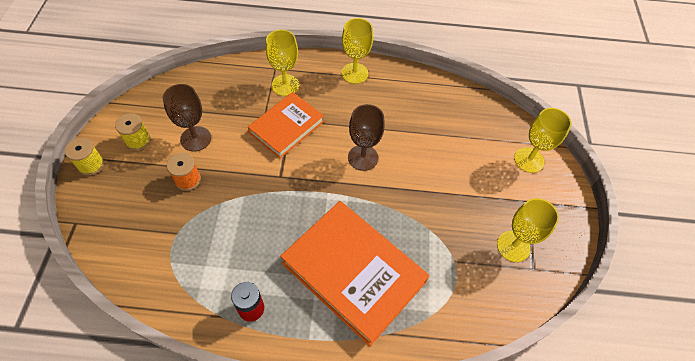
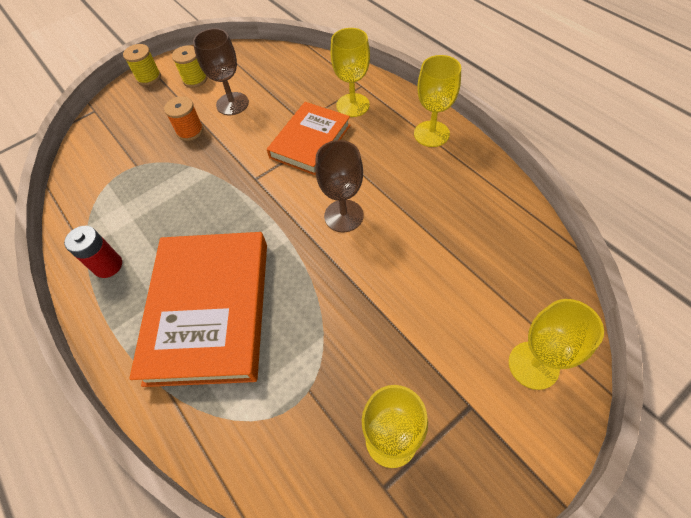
camera: 55 degrees right, 0 degrees up
(286, 127) = (310, 141): orange book -> orange book turned 60 degrees counterclockwise

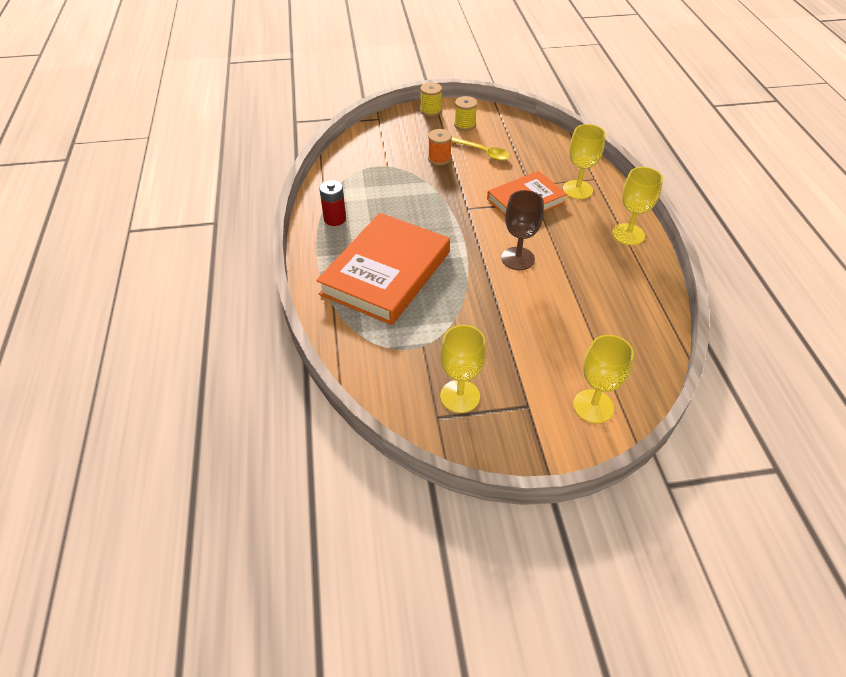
camera: 25 degrees right, 10 degrees down
(232, 104) = (482, 152): brown goblet -> yellow spoon

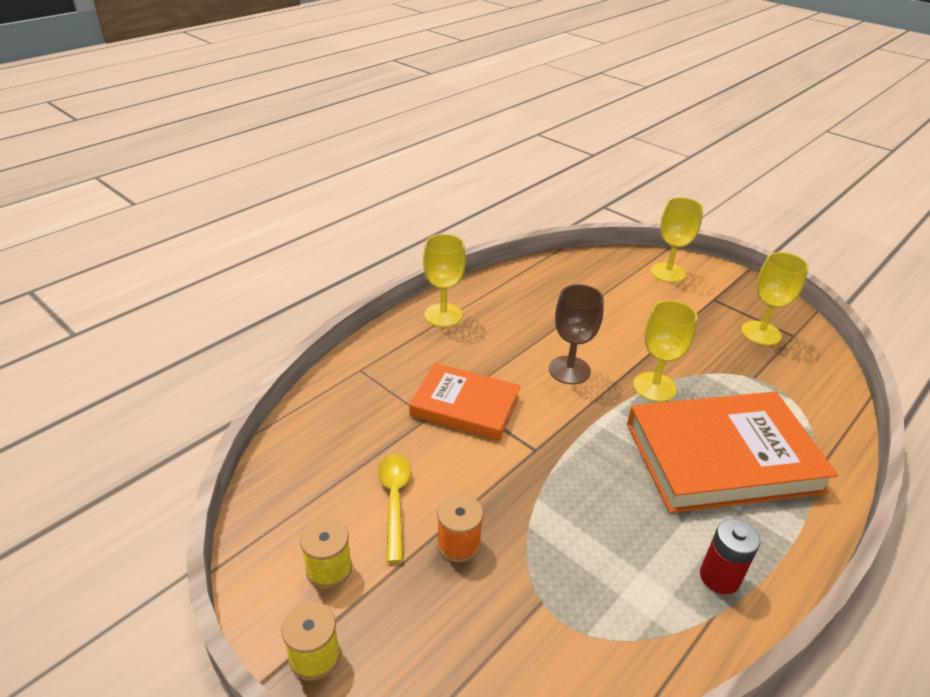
camera: 130 degrees left, 10 degrees down
(577, 189) = (398, 374): yellow goblet -> yellow goblet (654, 387)

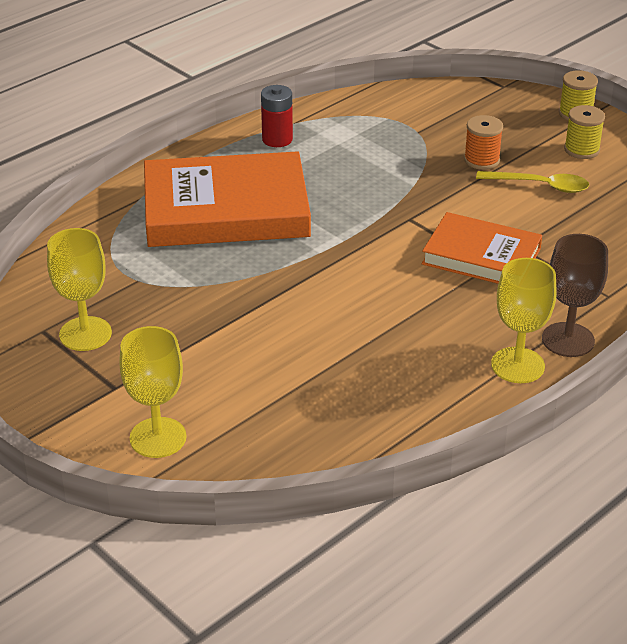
camera: 175 degrees left, 0 degrees up
(394, 500) = (540, 186): yellow spoon -> yellow spoon turned 75 degrees counterclockwise
(569, 370) = (357, 291): brown goblet -> brown goblet (568, 340)
(654, 387) = (263, 271): yellow goblet -> none

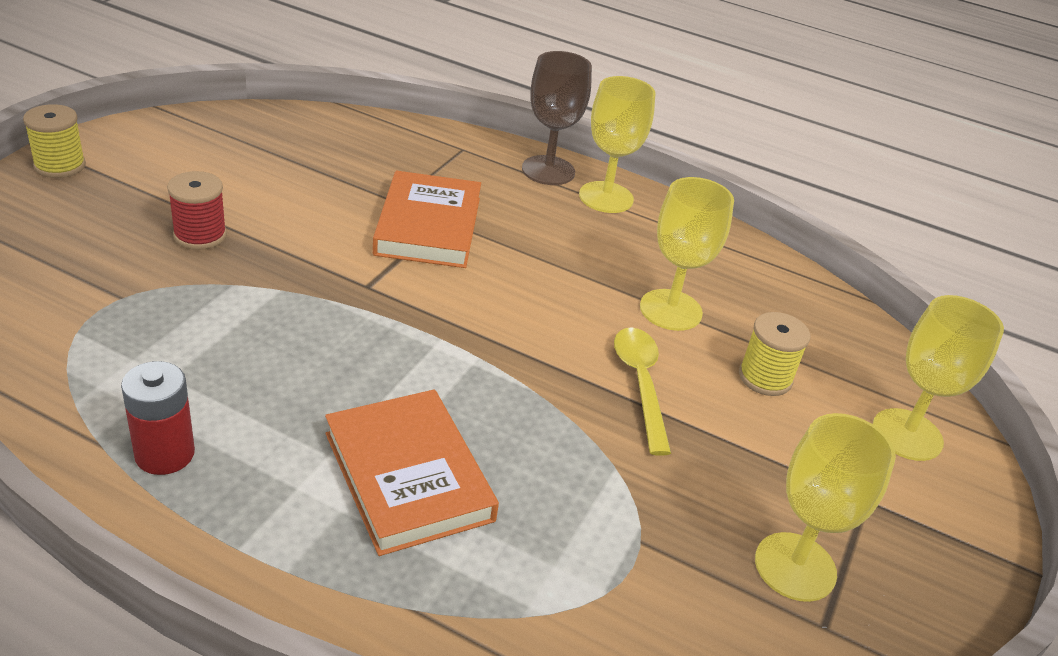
camera: 115 degrees left, 0 degrees up
(226, 209) = (408, 476): orange book -> orange book, size x0.61
(343, 356) = (670, 310): none -> yellow goblet
(481, 160) = (200, 235): orange spool -> red spool
(540, 186) = (256, 190): yellow spoon -> yellow spoon (641, 384)
(581, 150) = (160, 162): yellow spool -> yellow spool (765, 378)

